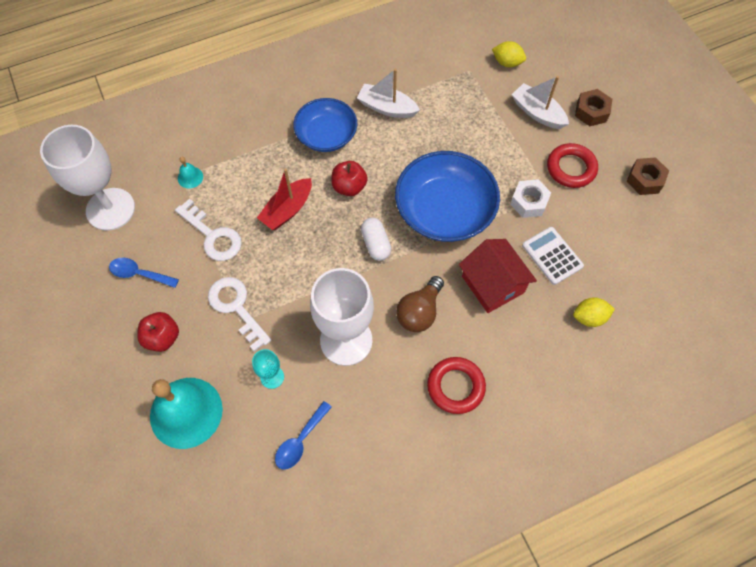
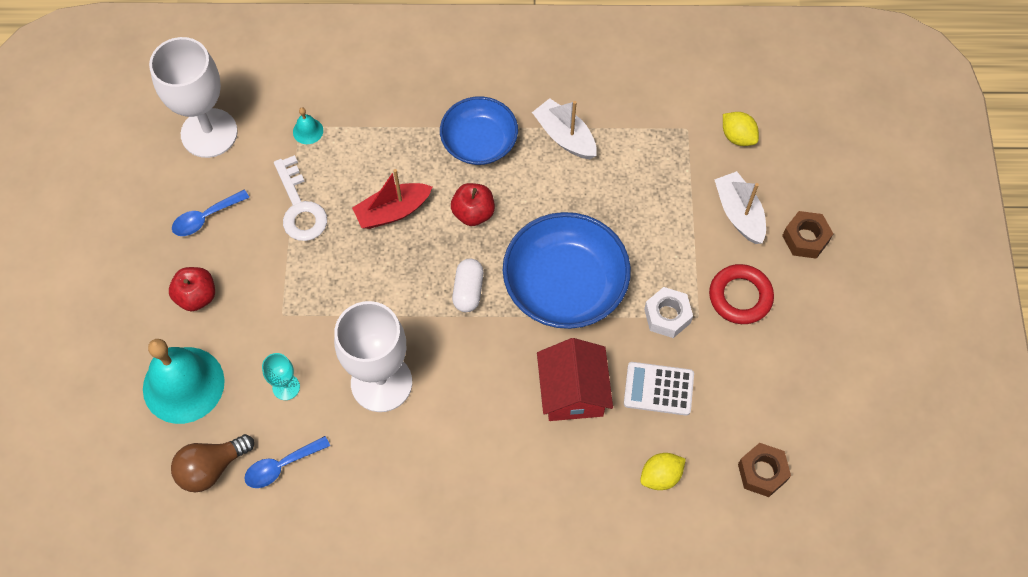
camera: 25 degrees right, 0 degrees up
(139, 274) = (205, 217): blue spoon -> blue spoon turned 75 degrees counterclockwise
(236, 307) = (286, 297): white key -> none
(419, 312) = (475, 386): brown light bulb -> brown light bulb (211, 468)
(455, 386) = (471, 484): red ring -> none
(552, 256) = (658, 389): white calculator -> white calculator turned 75 degrees counterclockwise
(589, 317) = (660, 476): yellow lemon -> yellow lemon turned 45 degrees counterclockwise
(645, 180) = (821, 348): brown nut -> brown nut (762, 472)

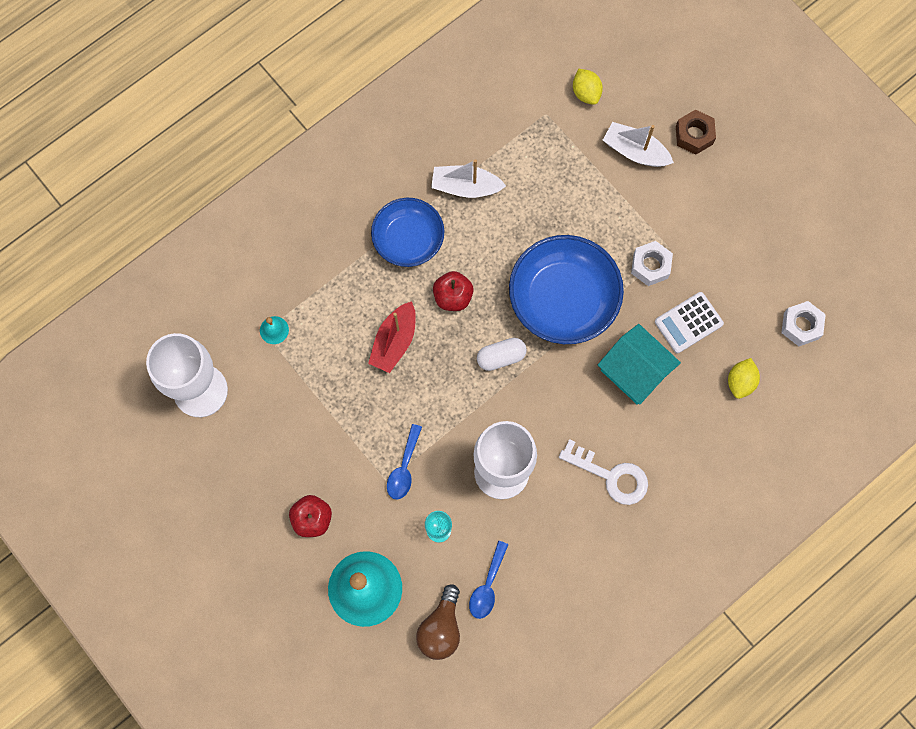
camera: 40 degrees left, 10 degrees up
(205, 217) = (261, 456): blue spoon -> blue spoon (404, 468)
(300, 207) = (324, 392): white key -> white key (610, 476)
(468, 290) = (501, 357): white capsule -> white capsule turned 75 degrees counterclockwise
(573, 391) = (634, 371): red house -> turquoise house
(737, 137) = (586, 93): yellow lemon -> yellow lemon turned 60 degrees clockwise
(740, 297) = (686, 213): red ring -> none
(762, 472) = (801, 326): brown nut -> white nut

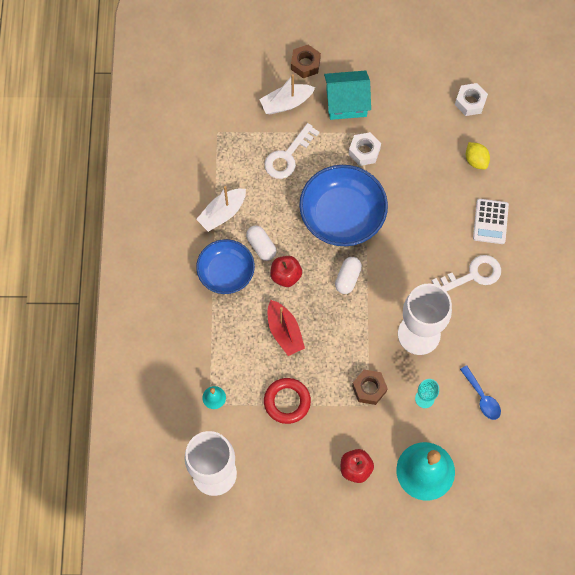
camera: 50 degrees left, 5 degrees down
(326, 400) = (287, 402): none -> red ring
(404, 468) = (369, 388): blue spoon -> brown nut
(441, 628) = (486, 445): brown light bulb -> none
(463, 250) = (261, 246): none -> white capsule
(580, 198) = (288, 156): none -> white key
(586, 93) = (225, 100): yellow lemon -> none
(634, 371) = (420, 211): turquoise house -> turquoise house (346, 102)
(688, 323) = (416, 159): white calculator -> white calculator (490, 221)

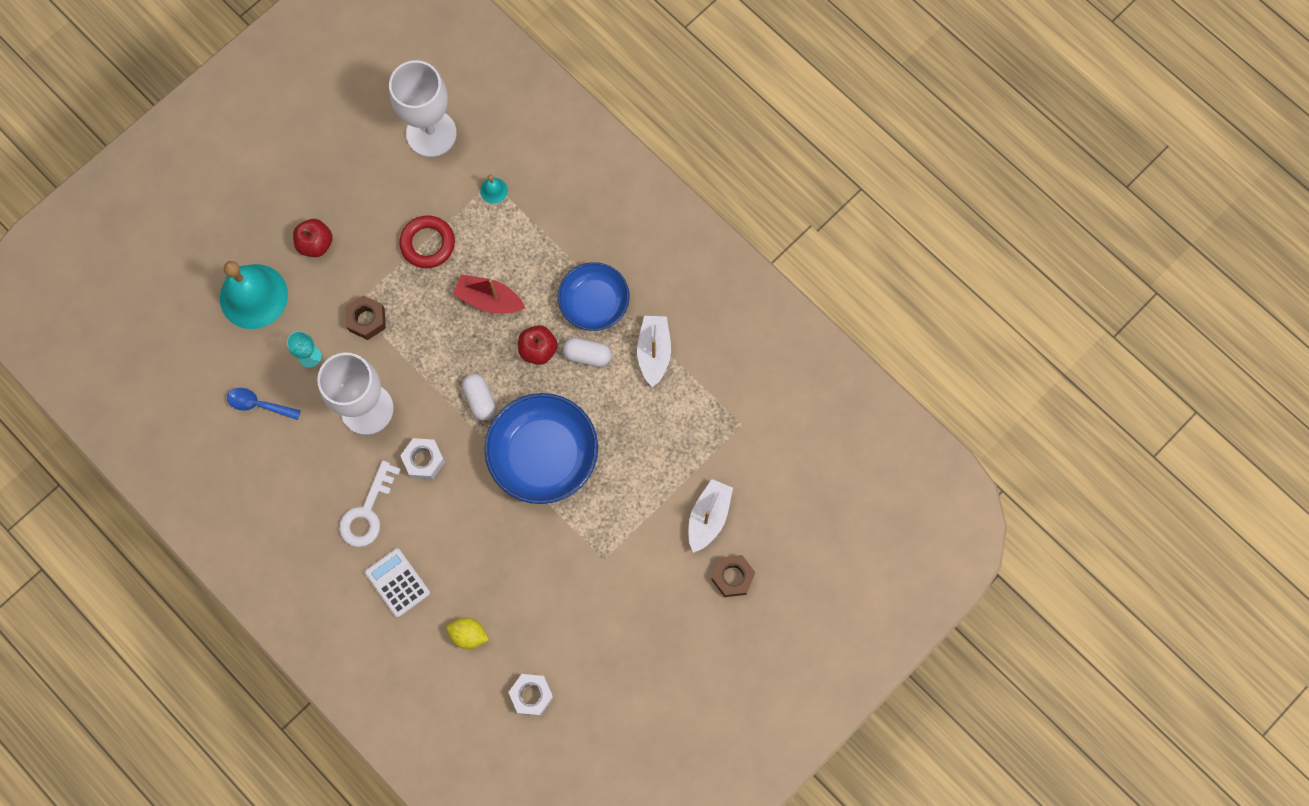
camera: 135 degrees right, 5 degrees up
(288, 156) = (652, 464): white key -> none
(346, 102) = (652, 574): turquoise house -> none
(364, 151) = (585, 539): white nut -> white nut (424, 460)

